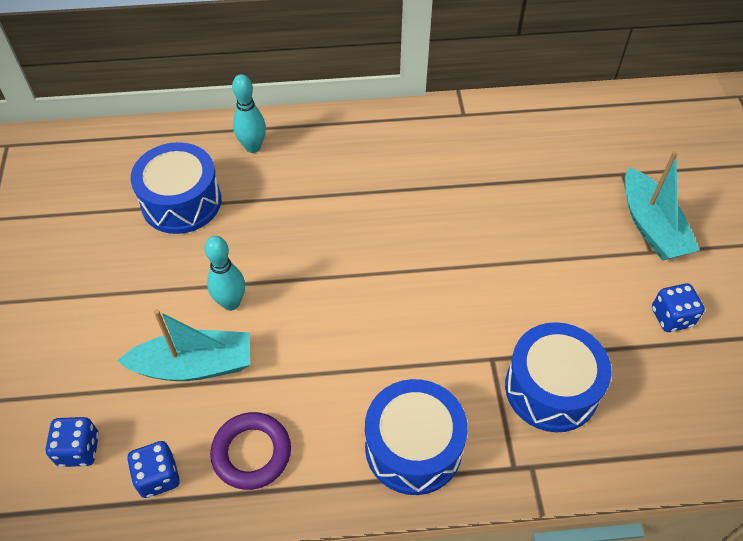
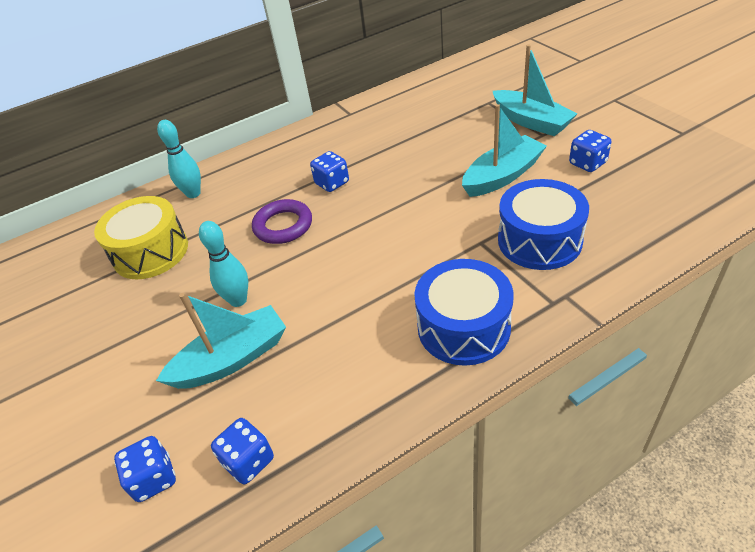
camera: 20 degrees left, 10 degrees down
(181, 202) = (151, 252): blue drum -> yellow drum
(251, 453) = (327, 399): purple ring -> purple ring (283, 226)
(391, 204) = (332, 183): none -> blue dice
(569, 286) = (502, 176): none -> turquoise boat

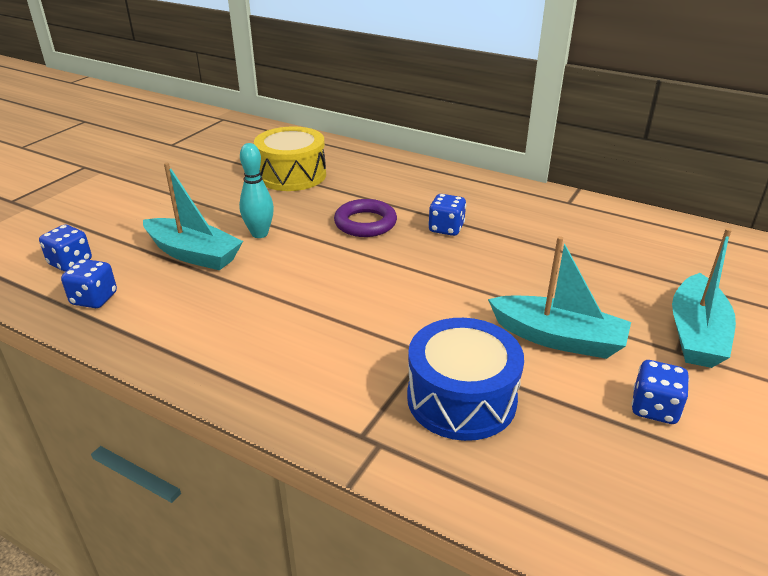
camera: 55 degrees right, 10 degrees down
(193, 194) = (374, 166): turquoise bowling pin -> none
(463, 327) = (289, 375): blue drum -> none

